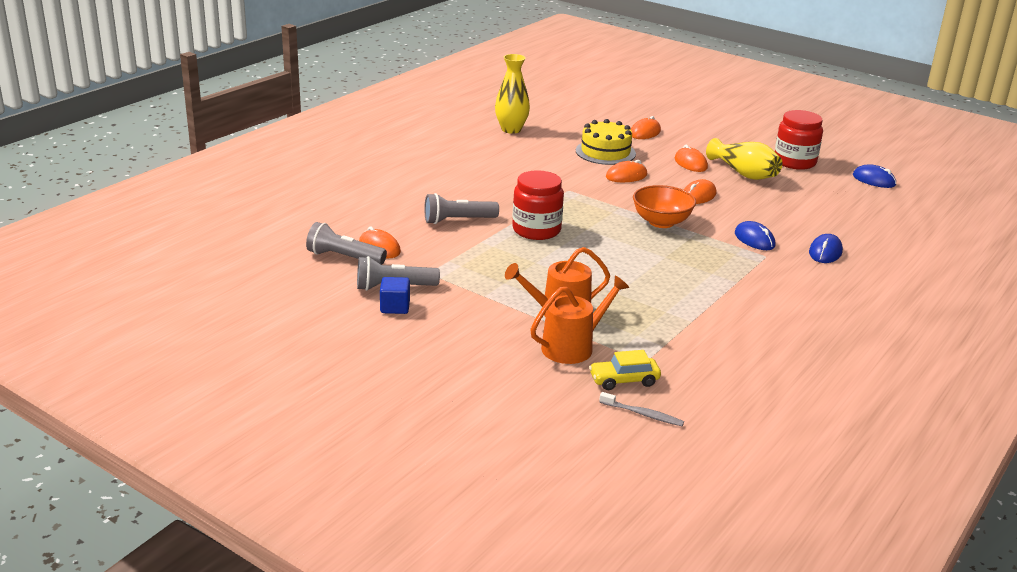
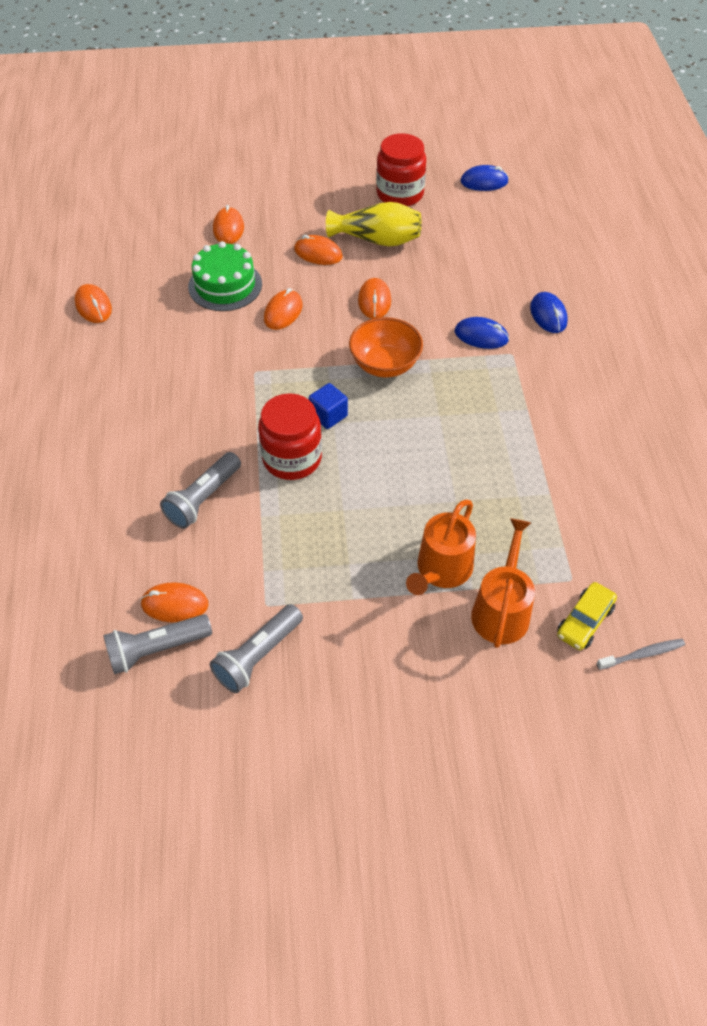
camera: 40 degrees left, 25 degrees up
(395, 307) = (293, 686): blue cube -> blue cube (328, 415)
(511, 129) = (93, 306): yellow vase -> orange mouse
(605, 152) = (225, 285): yellow cake -> green cake

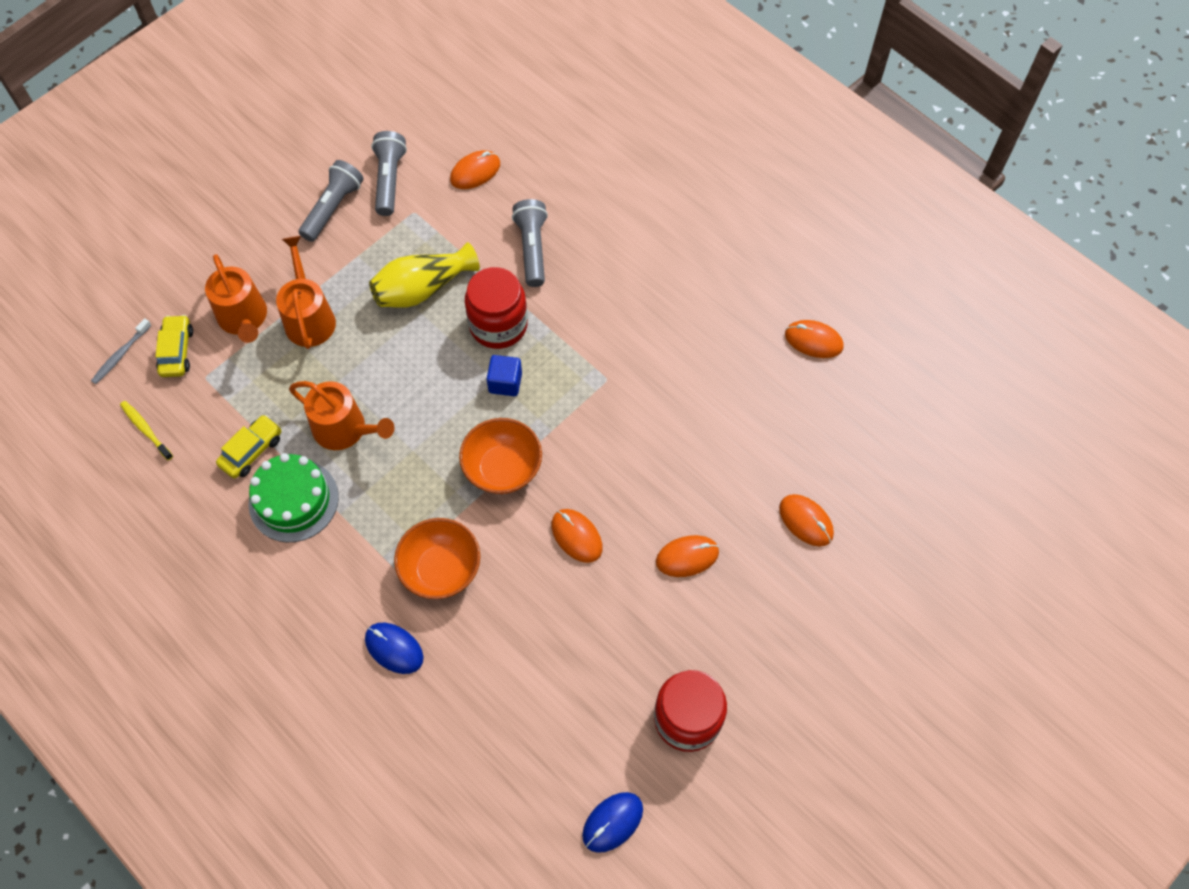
camera: 140 degrees right, 10 degrees up
(156, 649) = (458, 141): grey flashlight -> grey flashlight (333, 208)
(225, 285) = (730, 449): green cake -> green cake (293, 500)
(283, 312) = (646, 458): orange mouse -> none
(377, 240) = (647, 624): yellow vase -> yellow vase (422, 288)
(480, 461) = (345, 429): none -> orange watering can
(481, 336) = (441, 569): blue mouse -> orange bowl
(567, 493) = (252, 451): none -> yellow car
(652, 568) = (146, 430): none -> yellow toothbrush

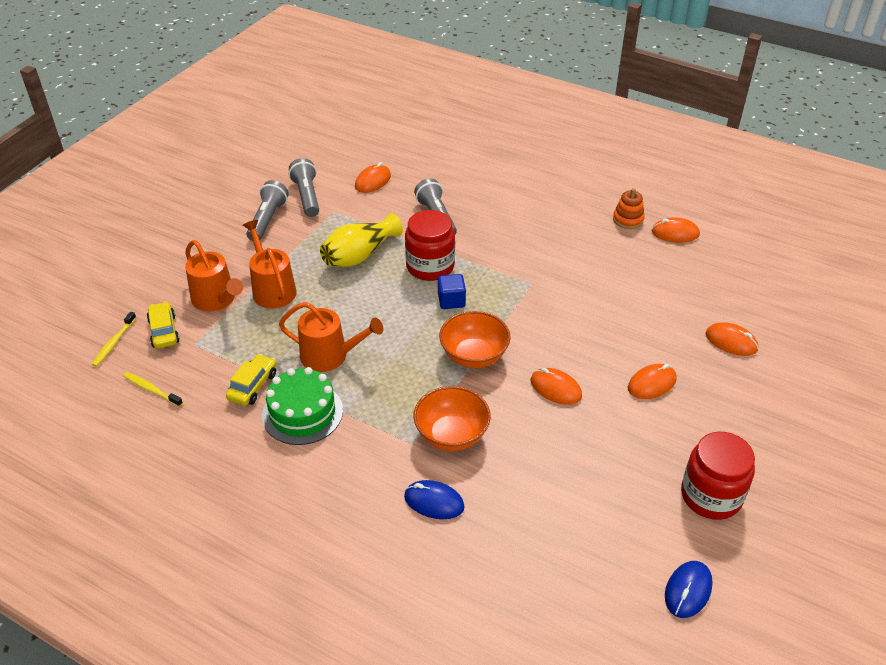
camera: 15 degrees left, 20 degrees down
(120, 355) = (114, 343): grey toothbrush -> yellow toothbrush
(764, 305) = (628, 219): none -> orange stacking toy

